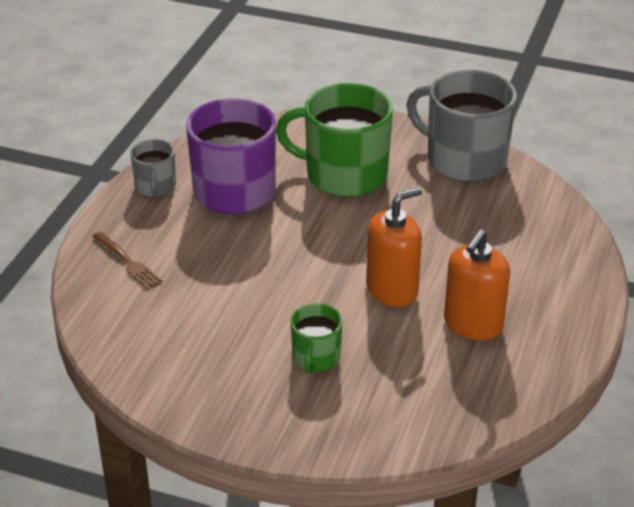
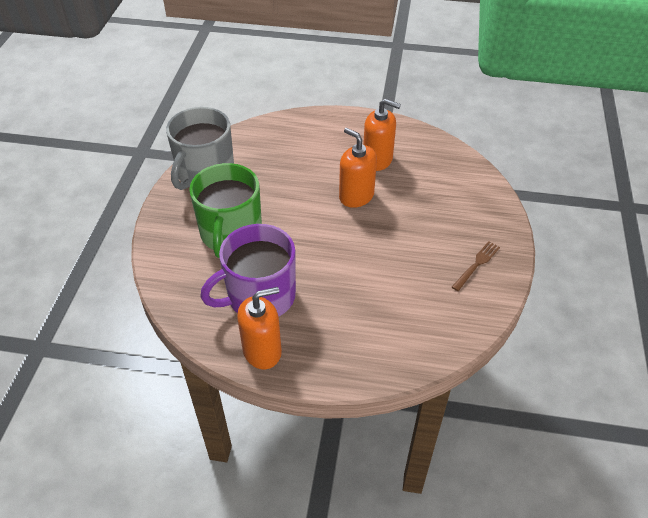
camera: 100 degrees left, 10 degrees up
(128, 262) = (366, 346): brown fork -> brown fork (476, 264)
(155, 186) = (262, 351): grey mug -> orange soap dispenser
(316, 357) = (431, 223): green mug -> none

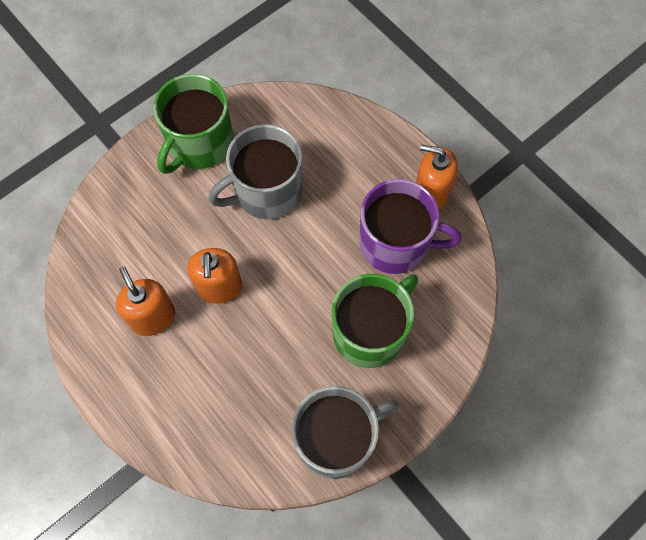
camera: 140 degrees left, 20 degrees up
(391, 267) = (266, 191): none -> grey mug
(476, 264) = (199, 143): brown fork -> green mug

